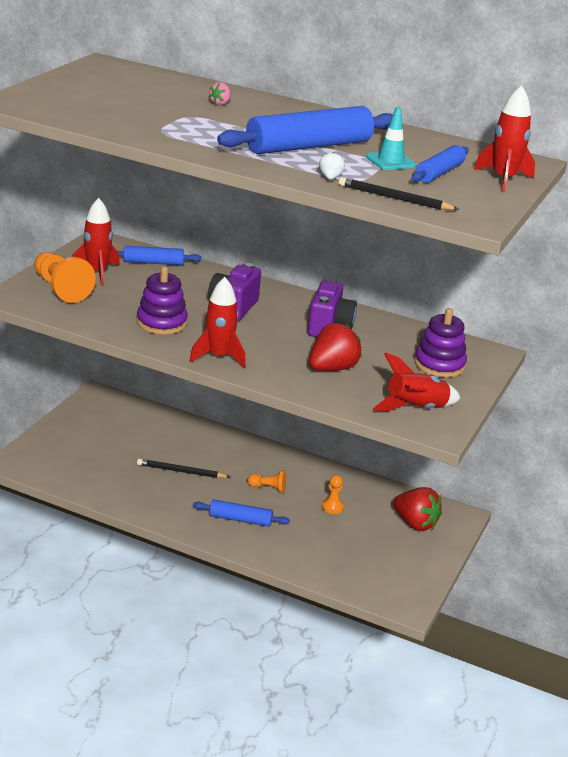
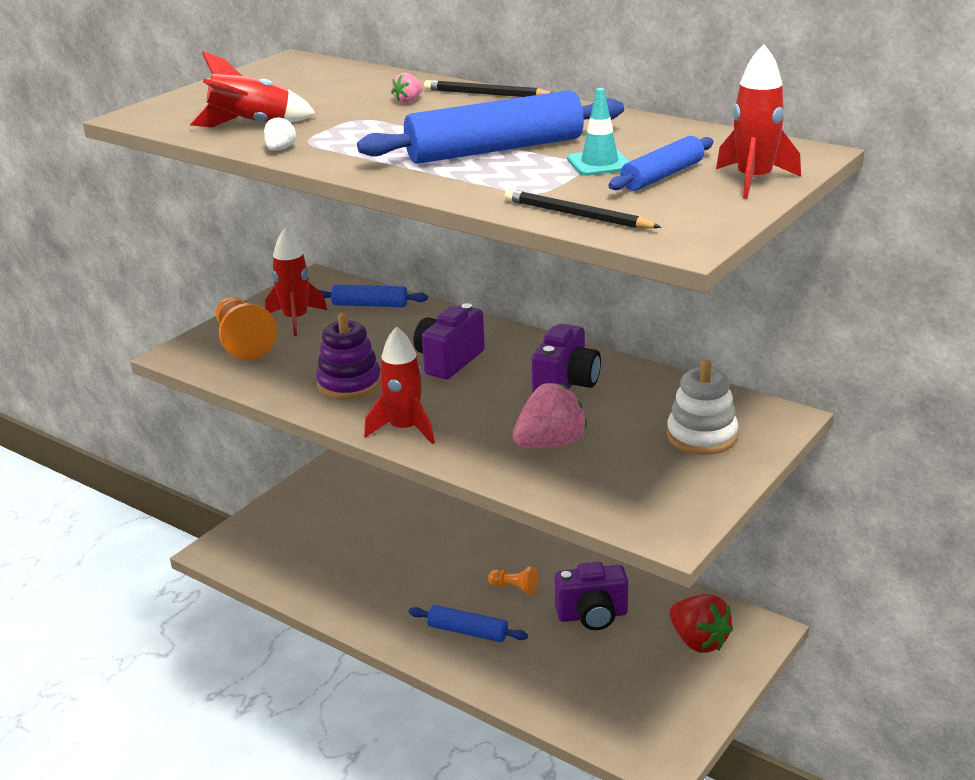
camera: 15 degrees right, 0 degrees up
(181, 471) = (410, 564): black pencil -> black pencil (486, 94)
(330, 178) = (499, 191): white strawberry -> white strawberry (280, 149)
(332, 368) = (550, 443): red strawberry -> pink strawberry
(332, 507) = (592, 615): orange pawn -> purple camera
(416, 409) = (648, 502): red rocket -> red rocket (251, 125)
(439, 365) = (702, 436): purple stacking toy -> white stacking toy

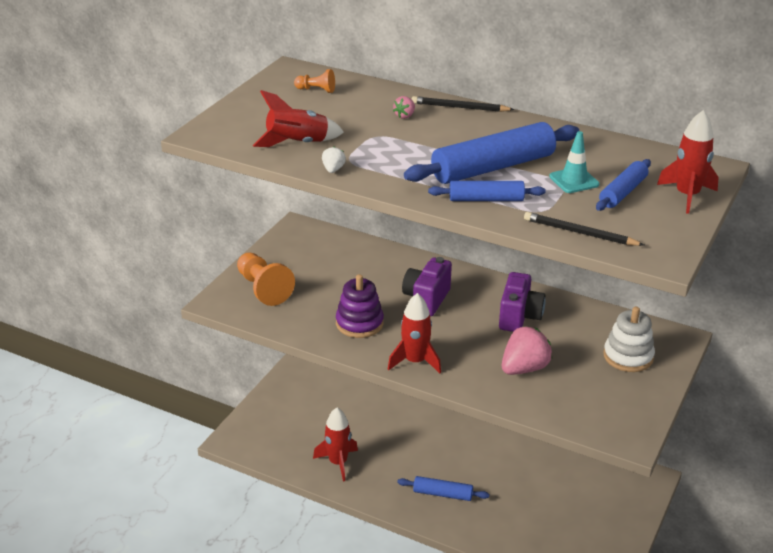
camera: 10 degrees left, 5 degrees up
(296, 319) = (296, 266): red rocket -> red rocket (338, 463)
(370, 305) = (348, 250): blue rolling pin -> blue rolling pin (486, 199)
(514, 588) = (467, 456): orange pawn -> orange pawn (316, 90)
(592, 615) = (529, 475): purple camera -> none
(698, 641) = (608, 489): red strawberry -> none

